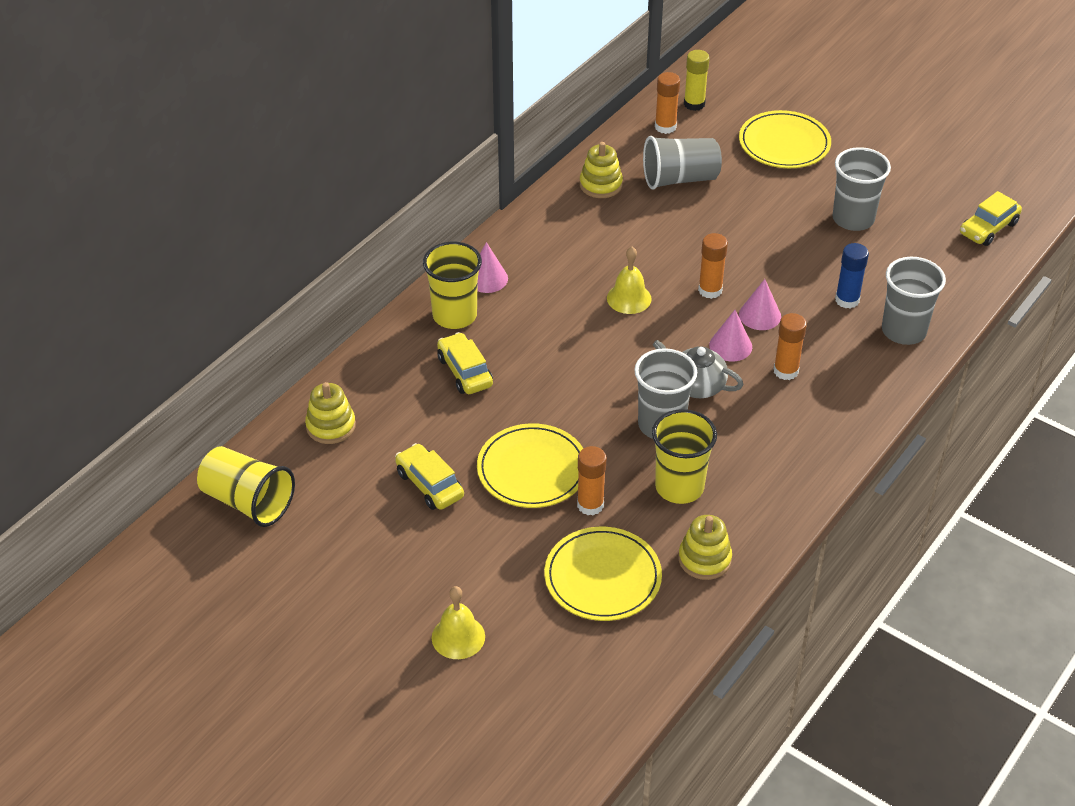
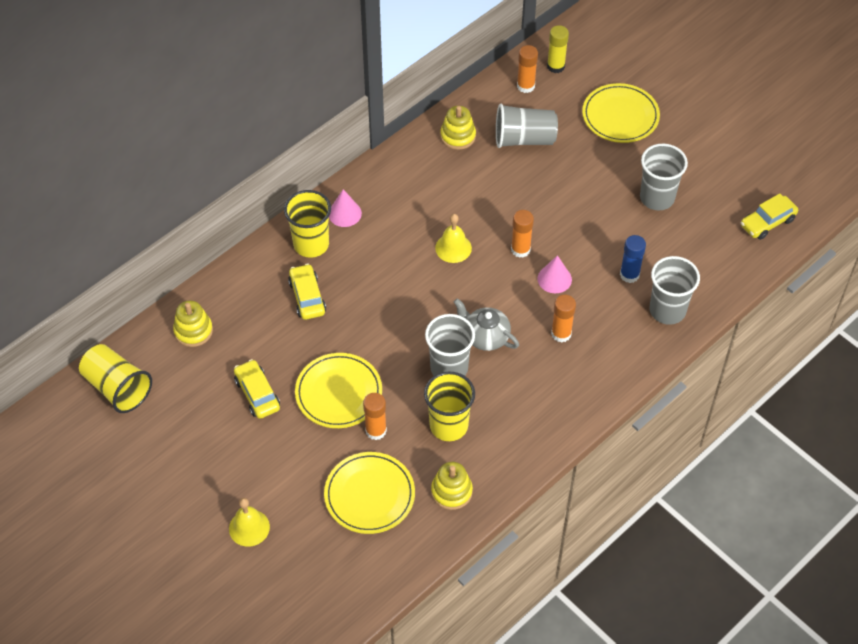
camera: 10 degrees right, 10 degrees up
(730, 346) = (523, 304): pink cone -> none

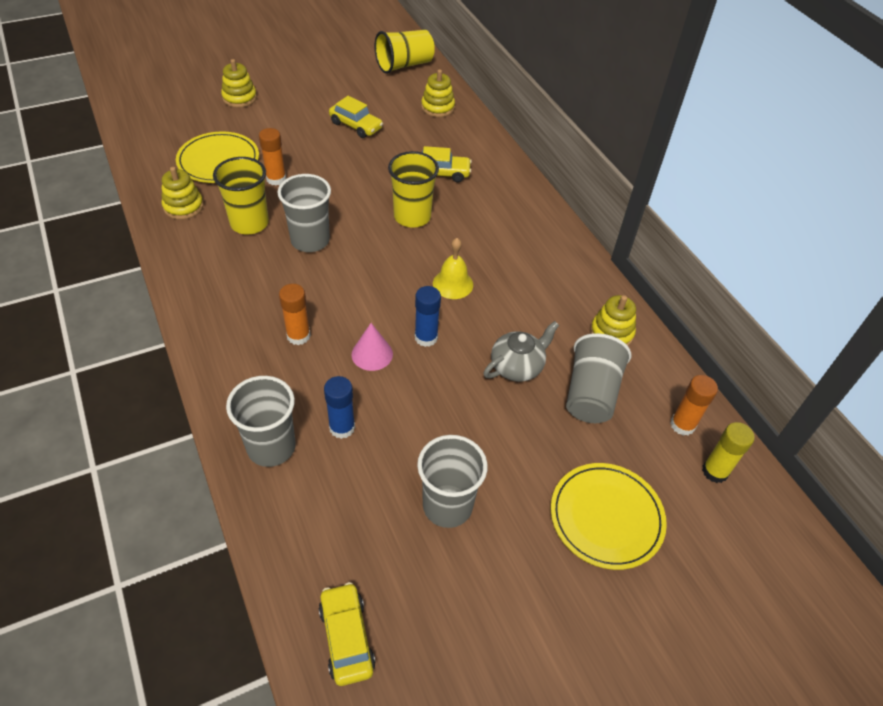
camera: 105 degrees right, 5 degrees down
(249, 527) = (239, 98): yellow bell -> yellow stacking toy
(257, 394) = (356, 126): yellow car -> yellow car turned 45 degrees clockwise
(311, 244) = (500, 189): yellow cup -> yellow cup (412, 216)
(338, 393) = (328, 167): yellow plate -> none
(345, 213) = (530, 219): pink cone -> none
(485, 336) = (330, 276): grey teapot -> grey teapot (517, 366)
(520, 249) = (426, 337): orange glue stick -> blue glue stick

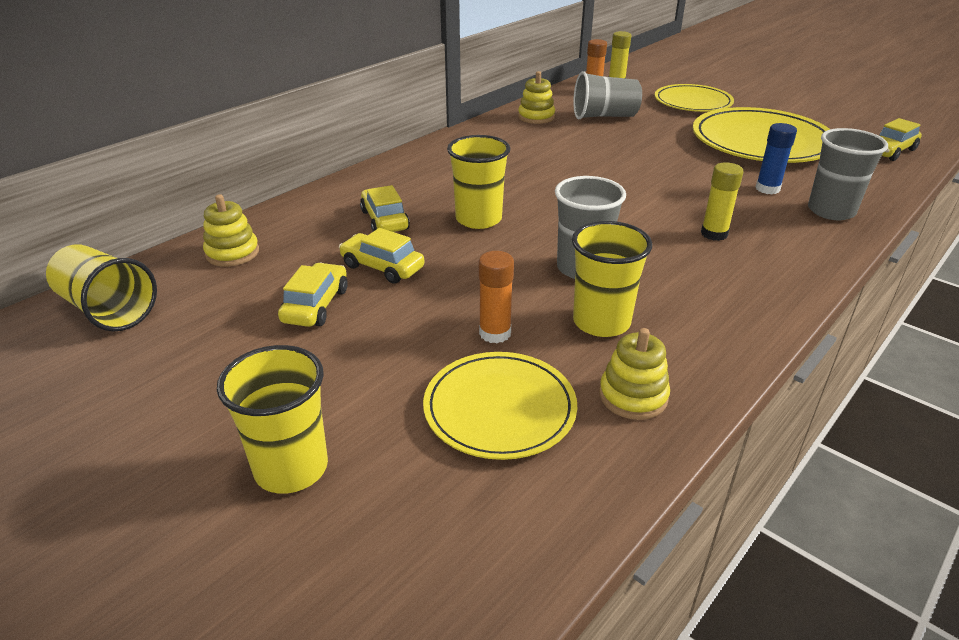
camera: 110 degrees left, 15 degrees down
(239, 98) = (291, 468): yellow stacking toy -> yellow cup
(298, 336) = (714, 234): orange glue stick -> yellow glue stick
(372, 354) = (682, 195): pink cone -> none
(378, 157) = (382, 267): none -> yellow car
(426, 337) = (632, 177): blue glue stick -> none
(447, 506) = (761, 142): grey cup -> yellow plate
(453, 284) = (555, 179): yellow bell -> none
(517, 366) = (613, 141): grey teapot -> none

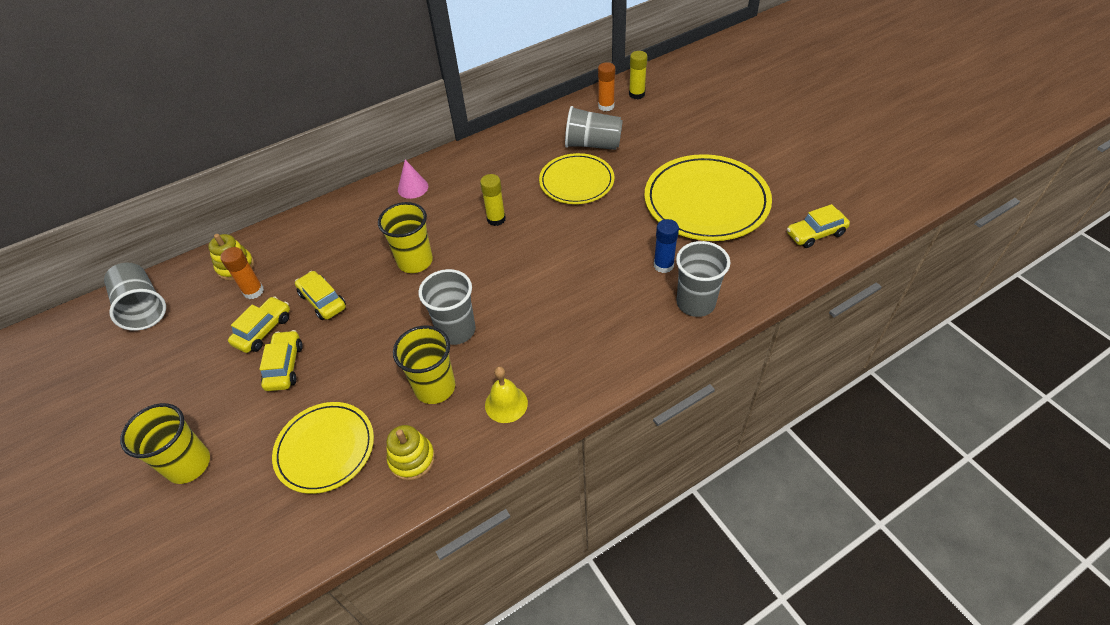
camera: 20 degrees right, 15 degrees up
(108, 309) = (143, 307): yellow cup -> grey cup
(384, 220) = (349, 250): yellow car -> yellow car (284, 366)
(426, 164) = (413, 188): none -> pink cone
(495, 333) = (360, 382): orange glue stick -> orange glue stick (253, 291)
(536, 117) = (534, 137): yellow stacking toy -> none
(692, 102) = (686, 134): yellow plate -> yellow plate (576, 182)
(705, 322) = (506, 404): none -> yellow bell
(714, 234) = (579, 312): yellow glue stick -> yellow glue stick (496, 219)

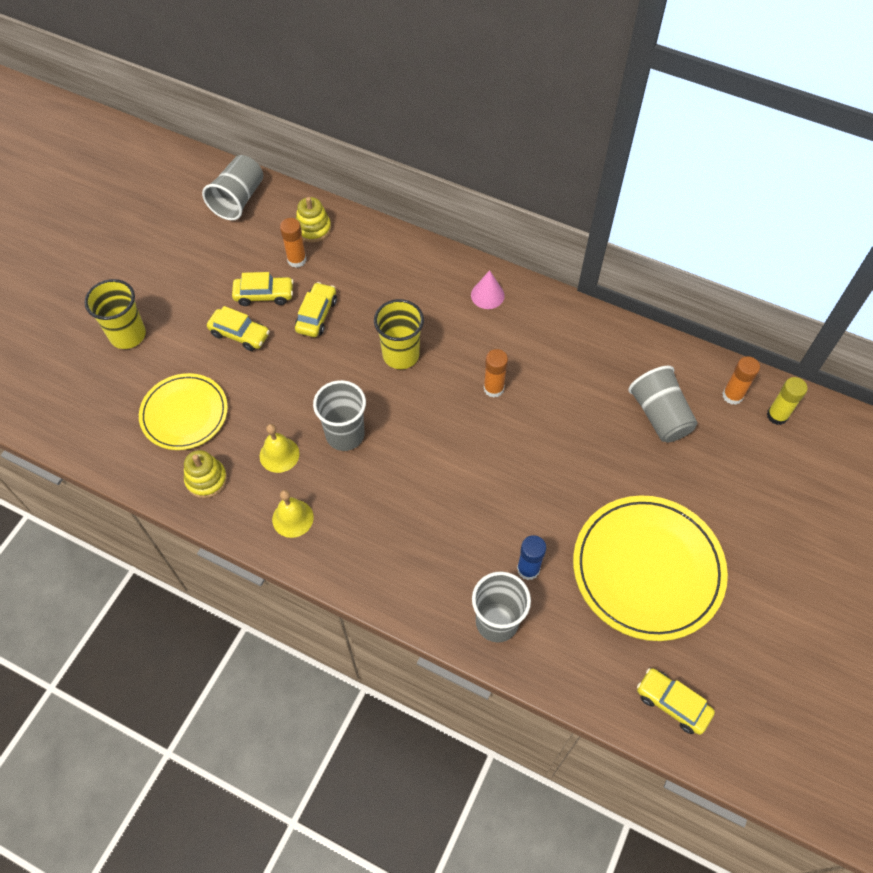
camera: 55 degrees right, 10 degrees up
(284, 366) = (240, 334): yellow car -> yellow car turned 60 degrees clockwise
(435, 387) = (279, 454): yellow cup -> yellow bell
(496, 219) = (493, 388): yellow glue stick -> orange glue stick
(576, 182) = (592, 430): yellow plate -> none

